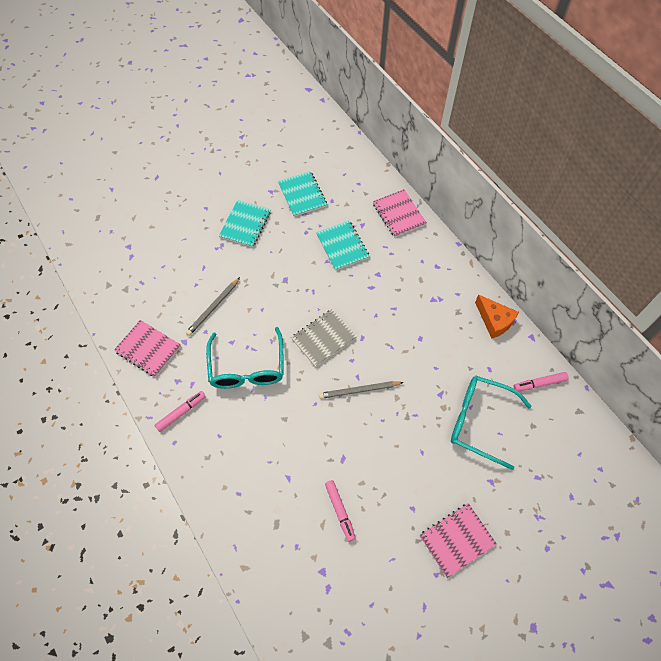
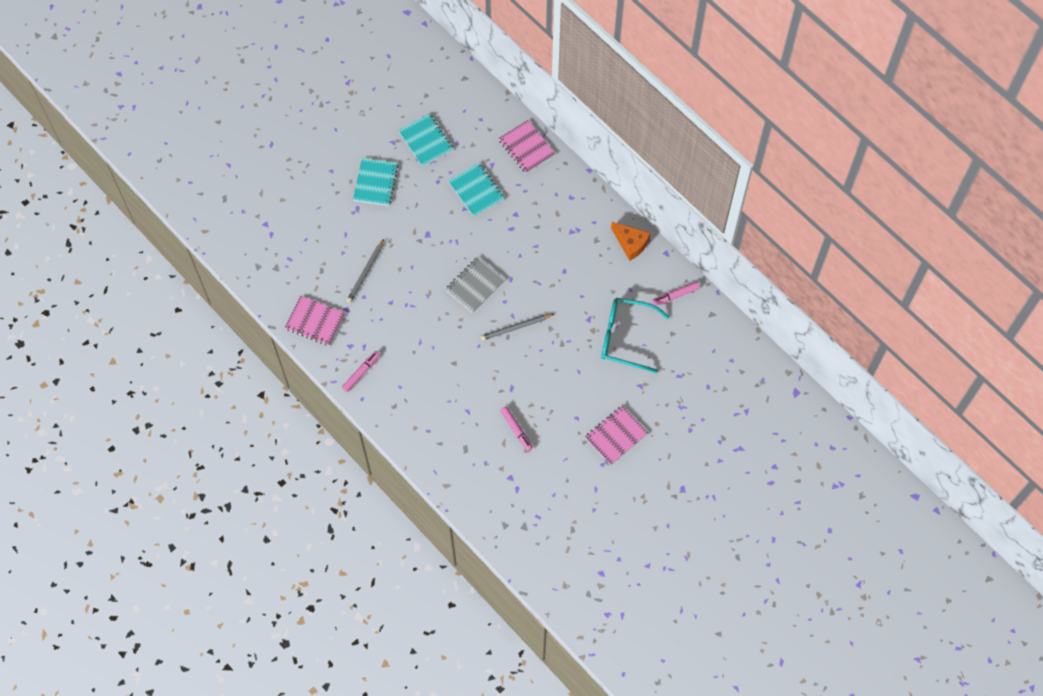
camera: 10 degrees left, 5 degrees up
(247, 367) = (410, 323): turquoise glasses -> none

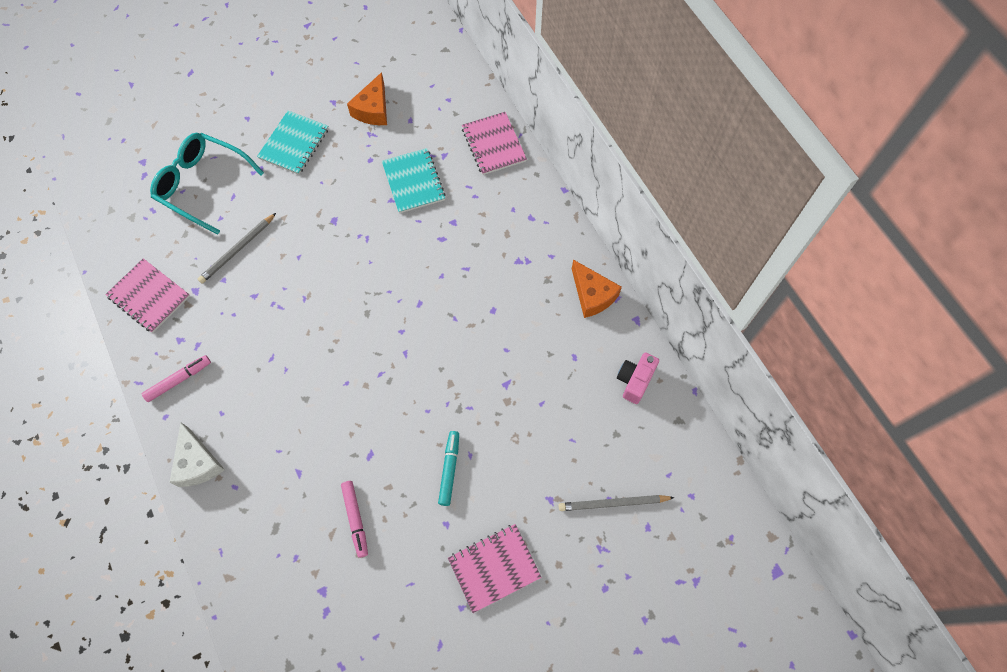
camera: 15 degrees right, 0 degrees up
(397, 422) = (197, 463): none -> white cheese
(426, 141) = (373, 109): turquoise notebook -> orange cheese
(475, 285) = (370, 300): grey notebook -> none
(516, 328) = (404, 371): grey pencil -> grey pencil (613, 503)
(568, 383) = (449, 469): none -> turquoise marker
(626, 337) = (550, 423): turquoise glasses -> turquoise glasses (203, 185)
(675, 295) = (634, 381): pink marker -> pink camera

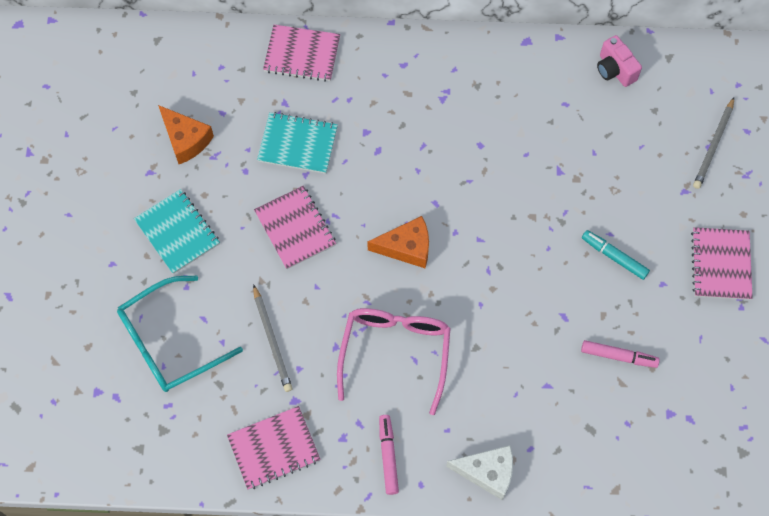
camera: 60 degrees left, 0 degrees up
(270, 341) = (395, 353): none -> pink glasses
(340, 217) = (295, 228): none -> pink notebook
(592, 295) = (514, 58): orange cheese -> orange cheese (406, 247)

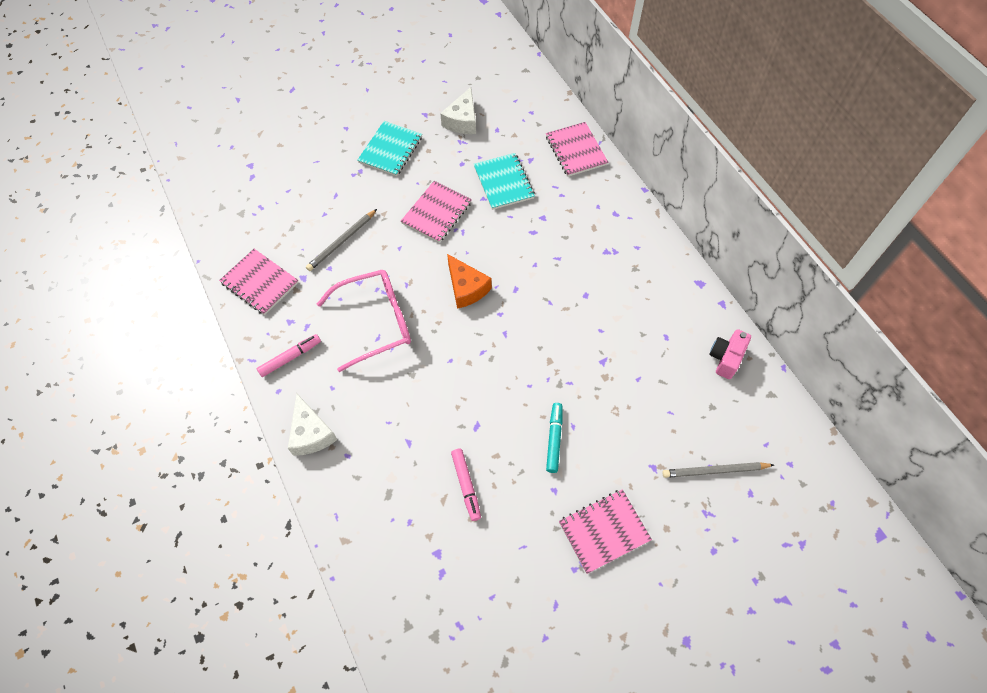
camera: 60 degrees right, 5 degrees down
(169, 342) = (307, 185): turquoise glasses -> none
(185, 140) = (462, 120): orange cheese -> white cheese

